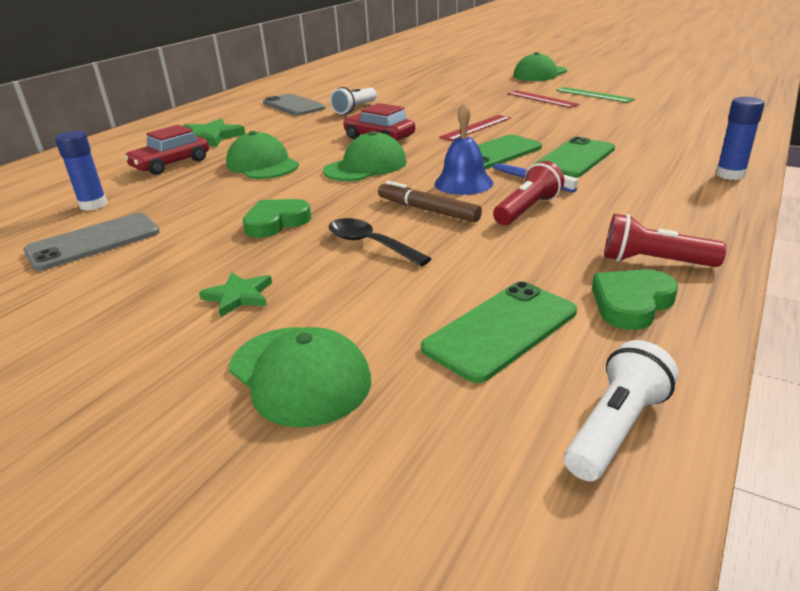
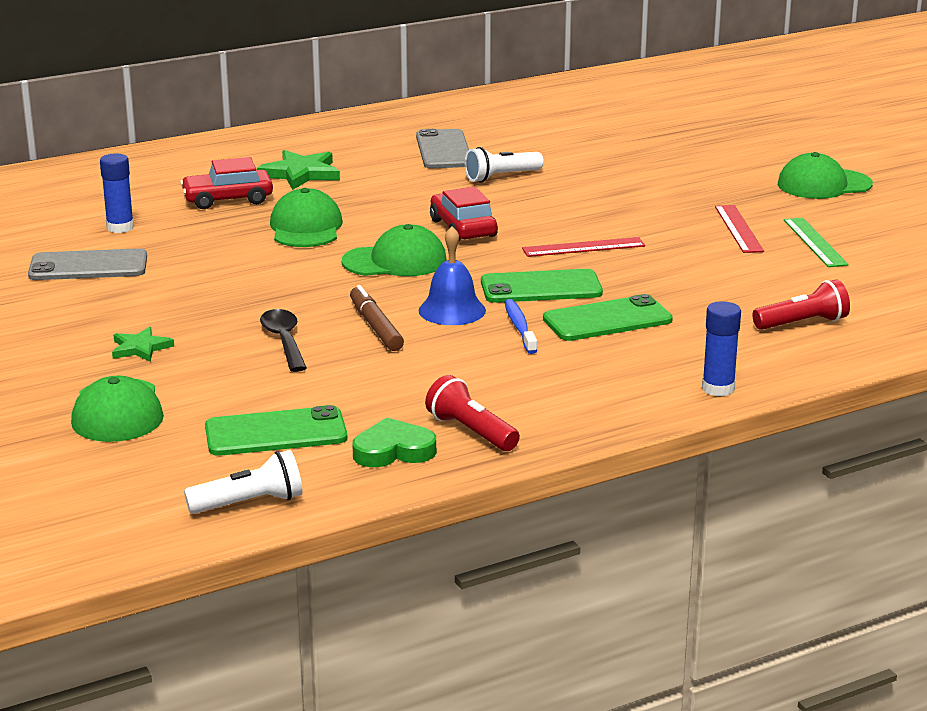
camera: 30 degrees right, 5 degrees down
(276, 222) = (240, 295): green heart -> none
(527, 209) = (459, 355): red flashlight -> red flashlight (802, 323)

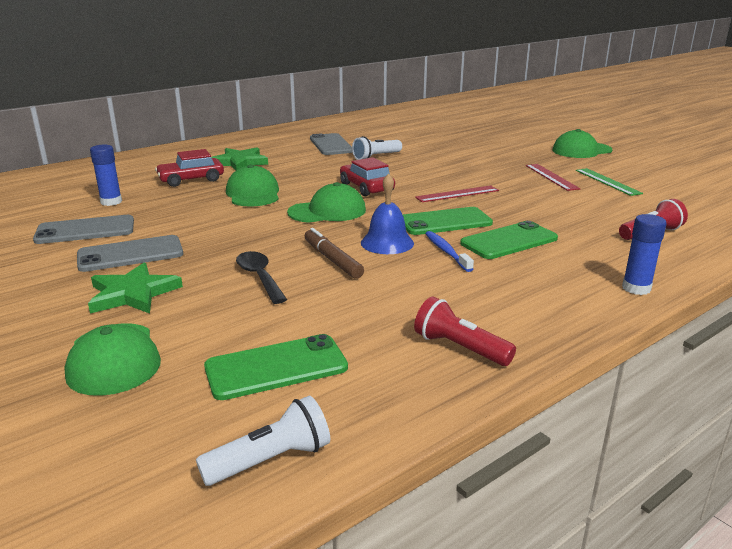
camera: 10 degrees left, 0 degrees up
(140, 301) = (130, 254): none -> grey phone
(140, 348) = (133, 293): green star -> green star, size x1.63
(393, 450) = (397, 376): green heart -> none

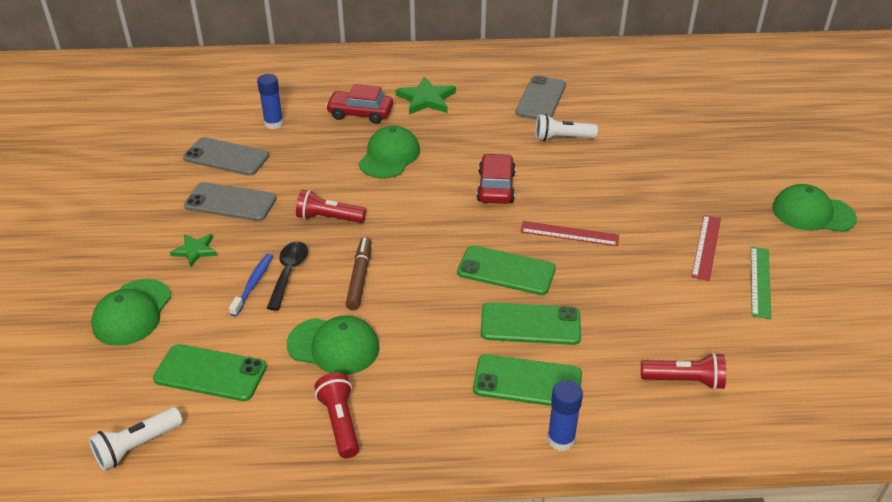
camera: 35 degrees right, 15 degrees up
(133, 293) = (195, 251): green star -> green star, size x0.61
(249, 237) = (328, 218): none -> red flashlight
(271, 460) = (137, 446): white flashlight -> white flashlight turned 135 degrees clockwise
(327, 211) = (423, 210): green cap -> green cap (334, 346)
(387, 243) = (424, 276): blue bell -> none
(446, 252) = (459, 312): blue toothbrush -> blue toothbrush (253, 284)
(560, 269) = (527, 382): none -> green phone

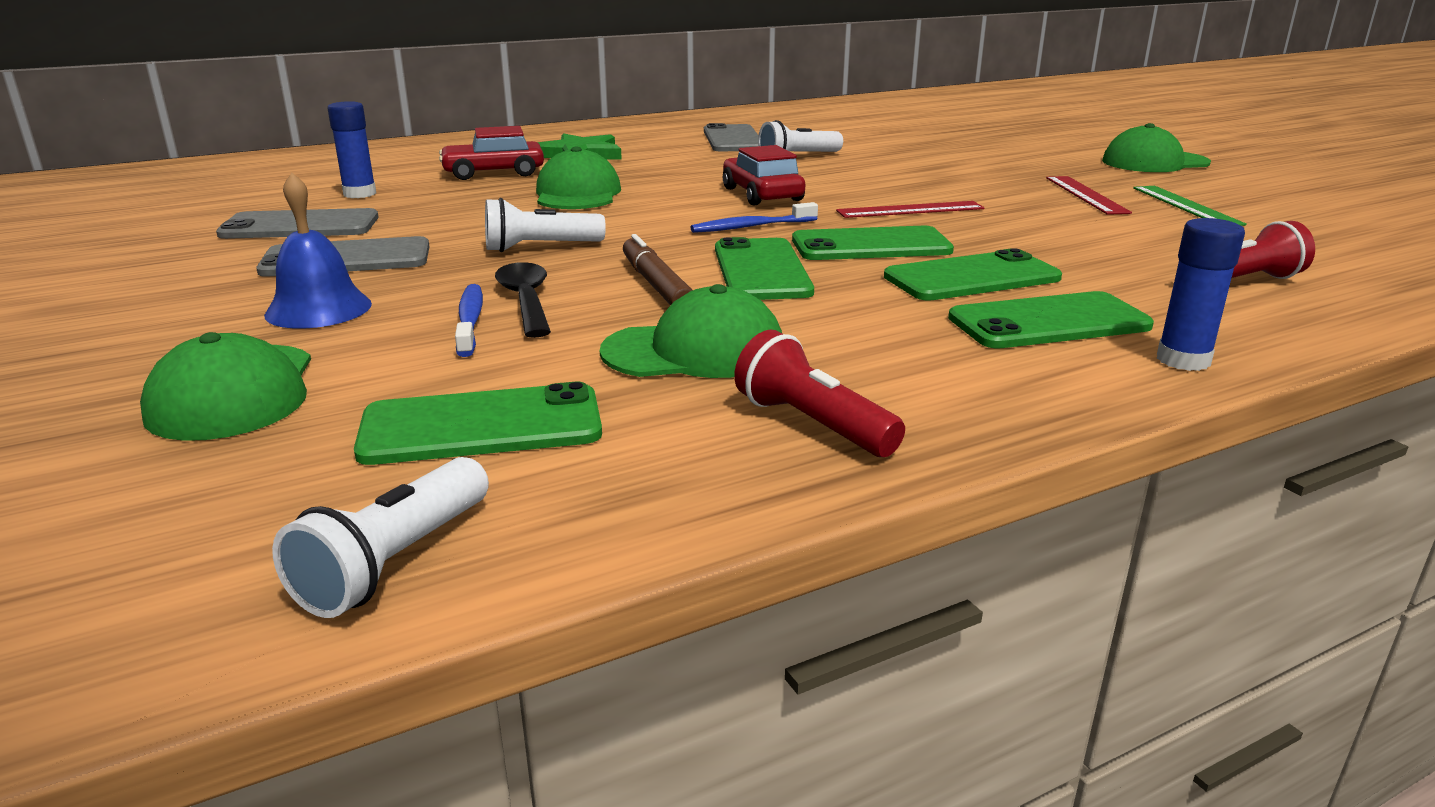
camera: 25 degrees left, 15 degrees down
(195, 251) = (318, 309): green star -> blue bell
(328, 218) = (540, 247): red flashlight -> white flashlight
(424, 279) = (761, 270): none -> green phone
(457, 227) = (752, 227): none -> blue toothbrush

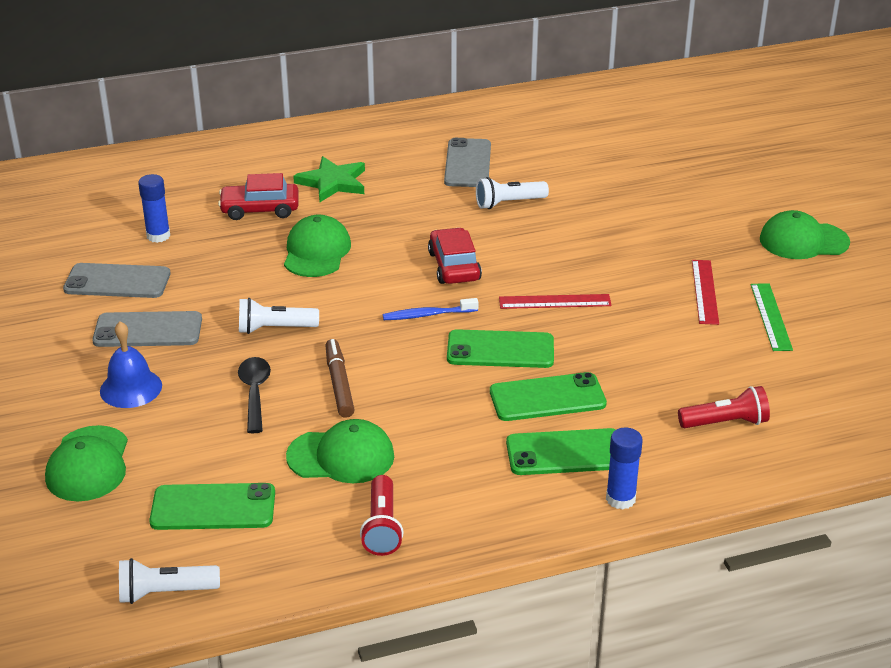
camera: 10 degrees right, 10 degrees up
(394, 562) = (165, 592): white flashlight -> white flashlight turned 45 degrees clockwise
(470, 321) = (218, 411): blue toothbrush -> none
(761, 270) = (413, 374): green phone -> none
(812, 424) = (382, 527): red flashlight -> red flashlight turned 150 degrees counterclockwise

